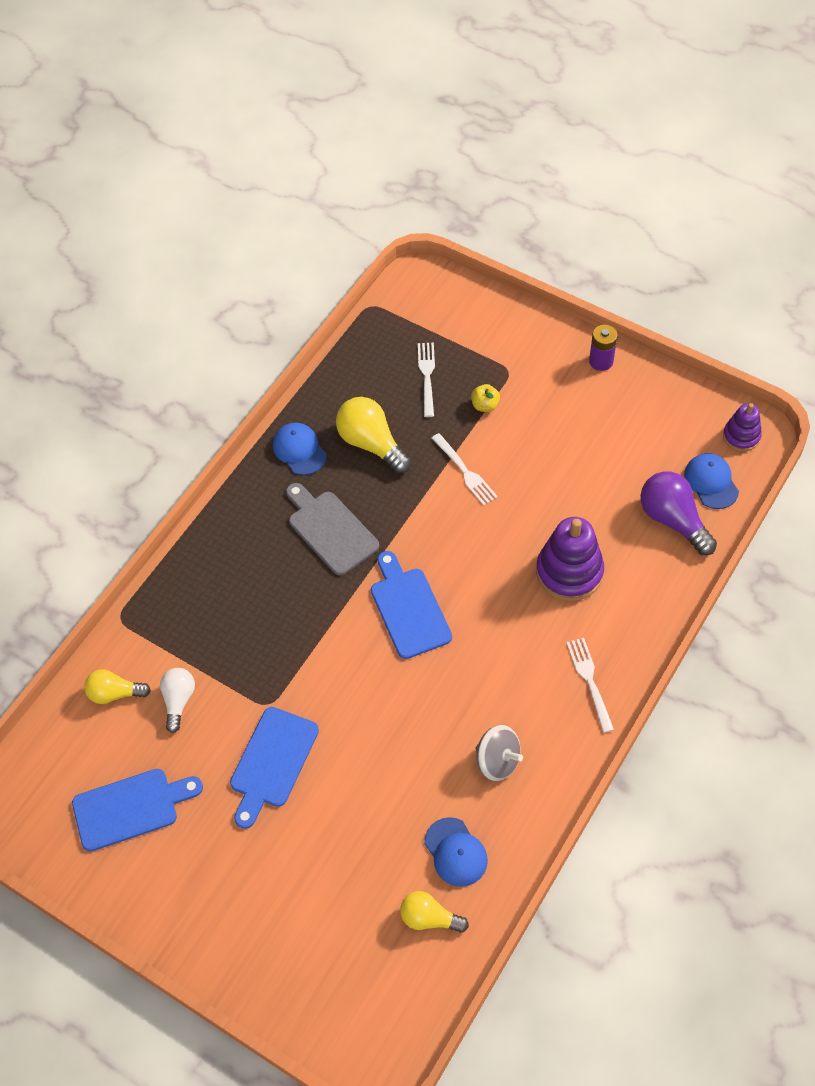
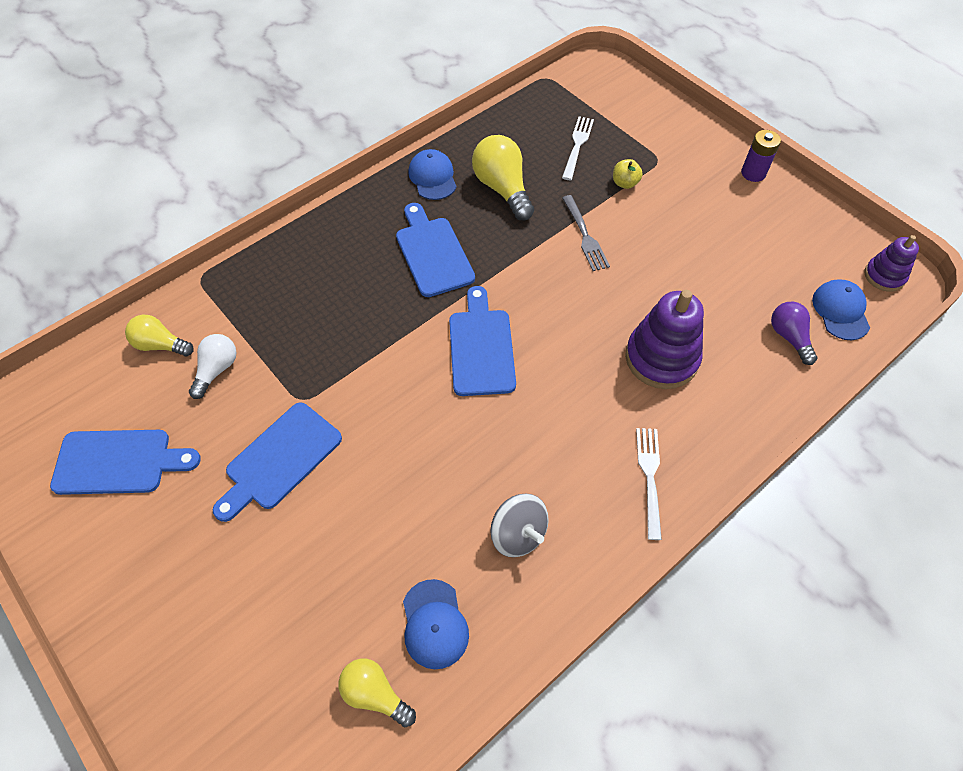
camera: 15 degrees right, 0 degrees up
(330, 530) = (433, 253): grey cutting board -> blue cutting board
(465, 471) = (585, 236): white fork -> grey fork
(673, 520) = (789, 337): purple light bulb -> purple light bulb, size x0.63

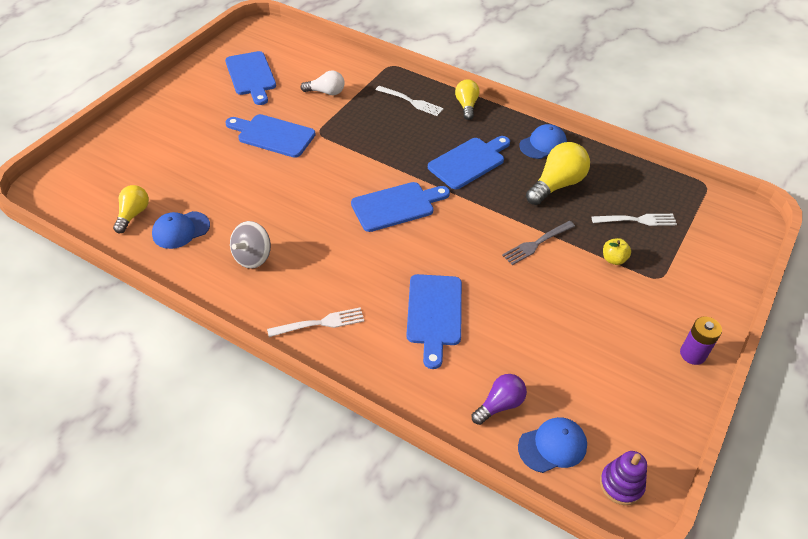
camera: 70 degrees right, 10 degrees down
(160, 345) = (334, 66): yellow light bulb -> yellow light bulb (466, 105)
(291, 277) = (411, 101): none -> white fork
(661, 358) = (434, 314): purple stacking toy -> blue cutting board

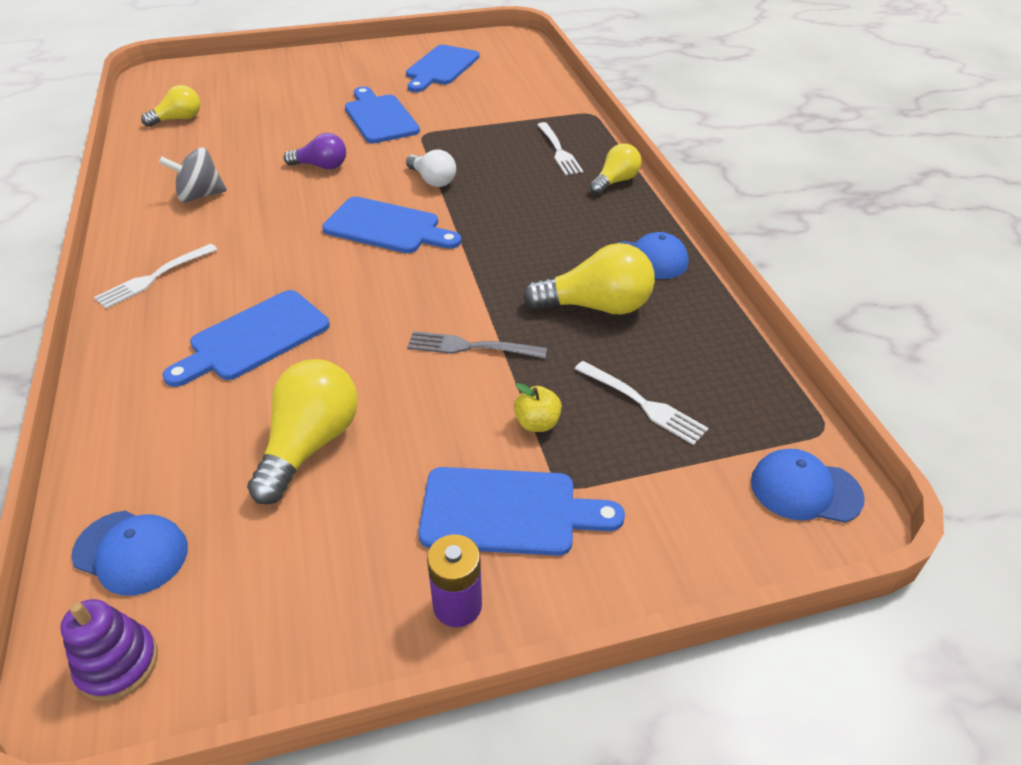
camera: 45 degrees right, 5 degrees down
(181, 230) = (188, 147): blue cap -> blue cap (805, 489)
(320, 323) = (154, 277): white fork -> white fork turned 105 degrees clockwise
(326, 92) = (486, 107): white light bulb -> white light bulb (432, 180)
(469, 162) = (529, 230): blue cutting board -> blue cutting board (508, 512)
(500, 405) = (160, 466): purple light bulb -> purple light bulb (321, 166)
(544, 341) = (310, 444): none -> yellow light bulb

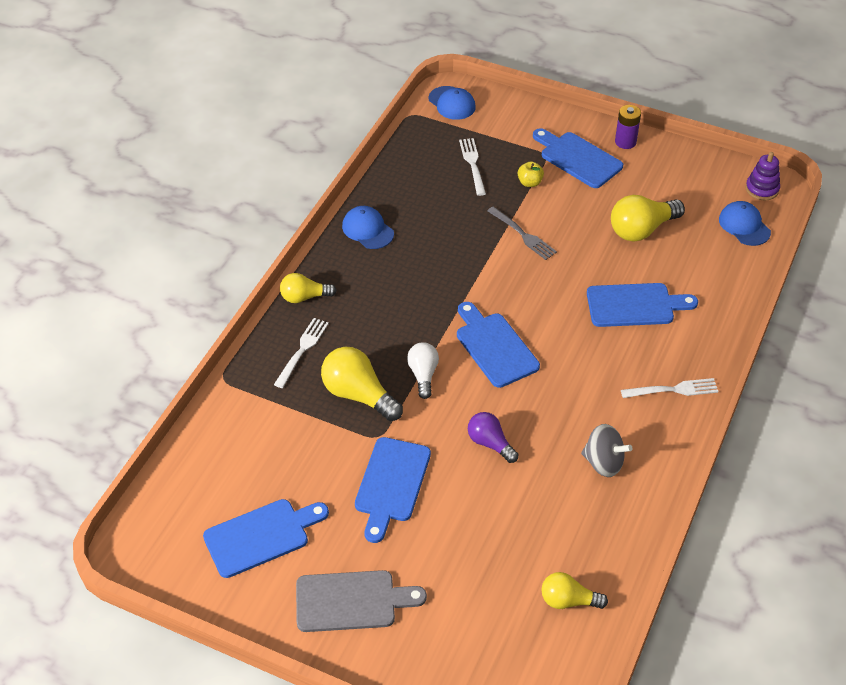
camera: 140 degrees left, 5 degrees up
(343, 68) = (351, 601): none -> grey cutting board
(596, 306) = (433, 220): yellow light bulb -> yellow light bulb (358, 395)

